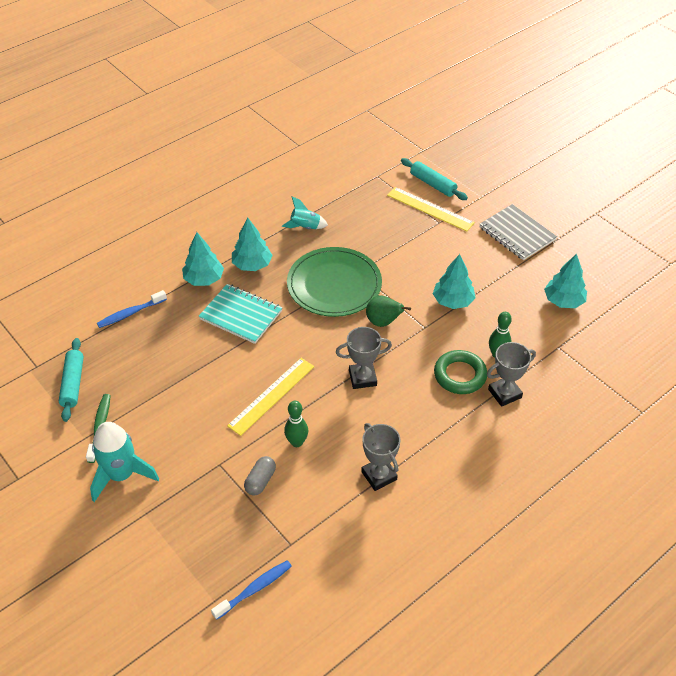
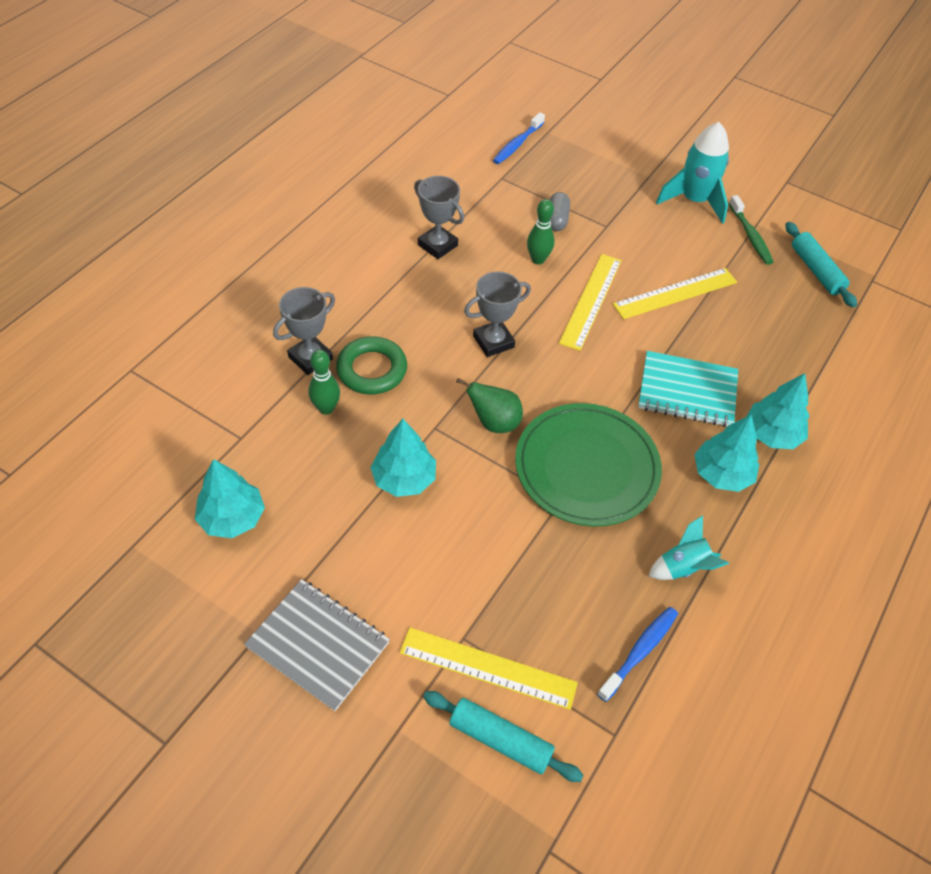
camera: 160 degrees right, 5 degrees up
(130, 313) = (825, 363): blue toothbrush -> blue toothbrush (640, 651)
(201, 388) = (675, 293): none -> yellow ruler

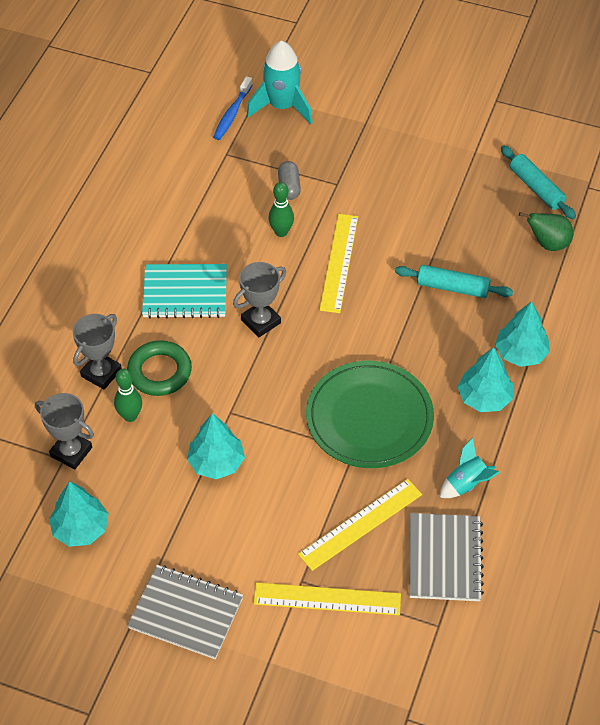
camera: 10 degrees left, 0 degrees up
(437, 245) = (184, 237): grey trophy -> grey trophy (71, 452)
(494, 422) = (280, 396): green pear -> green pear (548, 244)
(500, 740) = (350, 650): turquoise rolling pin -> turquoise rolling pin (452, 287)
(640, 651) = (445, 559): blue toothbrush -> grey notebook
(675, 293) = (413, 238): yellow ruler -> yellow ruler (360, 524)
(687, 391) = (441, 330): turquoise notebook -> turquoise notebook (185, 293)
(694, 201) = (413, 139): turquoise rocket -> turquoise rocket (282, 106)
(750, 236) = (471, 165): green toothbrush -> none

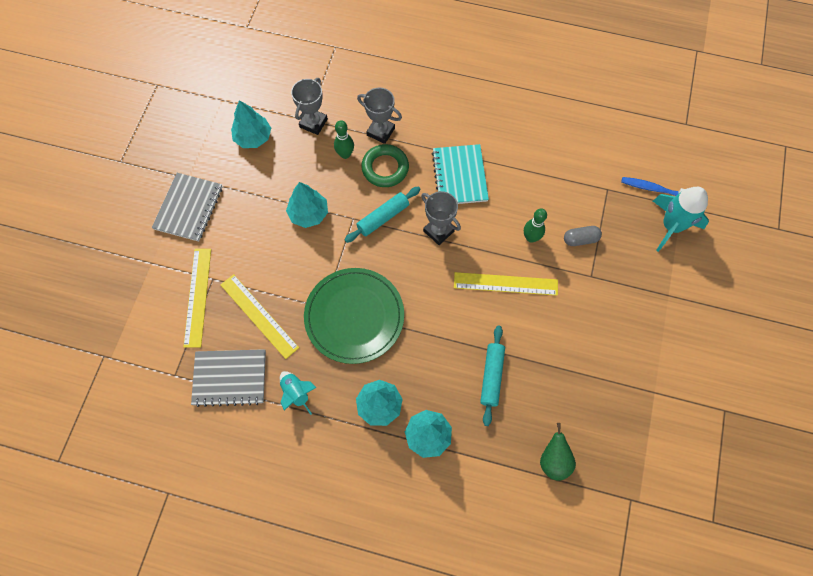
camera: 85 degrees right, 15 degrees up
(536, 188) = (620, 449): turquoise rolling pin -> turquoise rolling pin (383, 218)

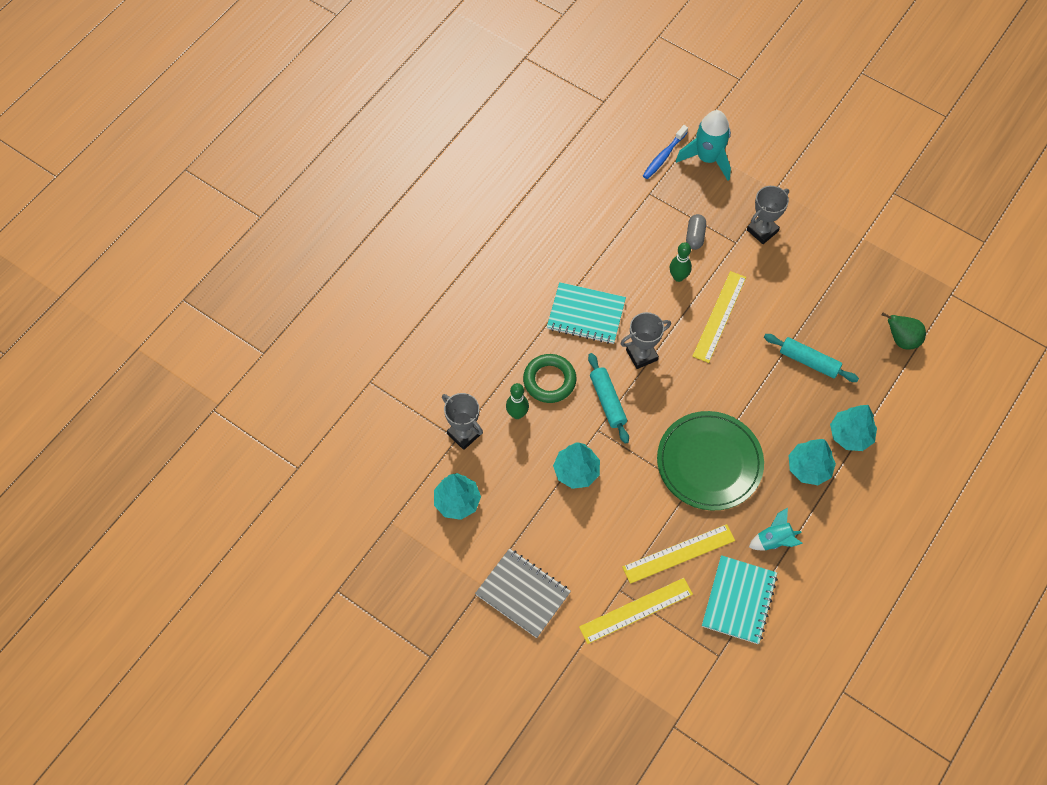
camera: 70 degrees left, 5 degrees down
(197, 297) = (636, 610): yellow ruler -> yellow ruler turned 45 degrees counterclockwise
(230, 378) = (739, 600): grey notebook -> turquoise notebook
(380, 132) = (503, 370): grey trophy -> grey trophy (762, 231)

